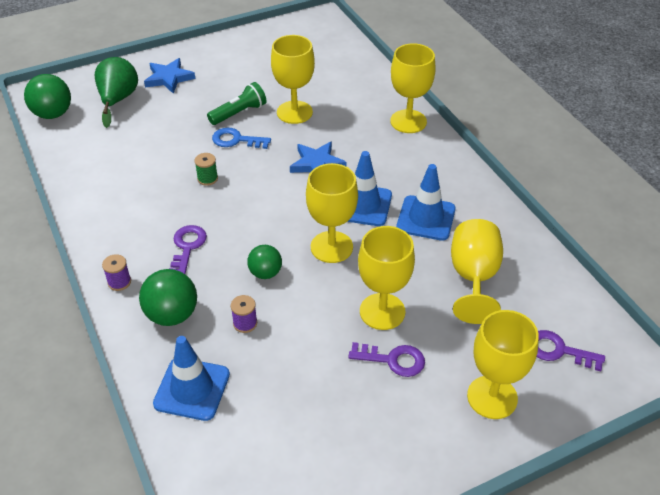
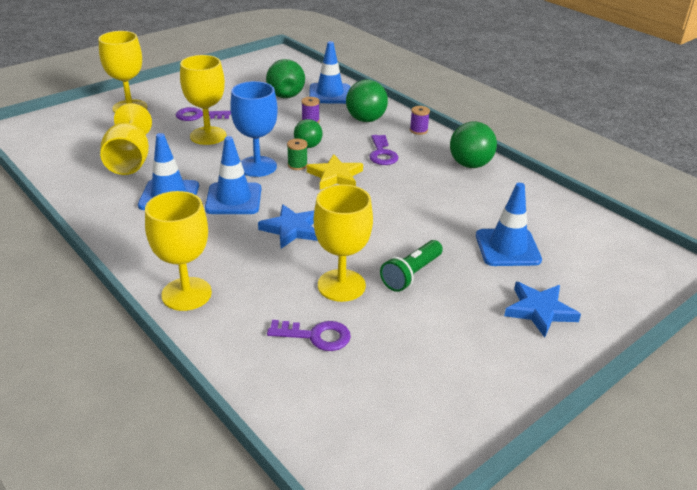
camera: 165 degrees right, 10 degrees down
(53, 114) = (626, 243): green ball -> green ball (470, 165)
(118, 100) = (572, 270): green pear -> green pear (285, 93)
(149, 123) = (507, 248): none -> blue traffic cone
(207, 179) = (400, 202): green spool -> green spool (297, 165)
(236, 140) = (394, 242): blue key -> none
(253, 221) = (335, 176): none -> yellow star
(331, 247) = (257, 166): yellow goblet -> blue goblet
(558, 351) = (72, 130): purple key -> purple key (316, 336)

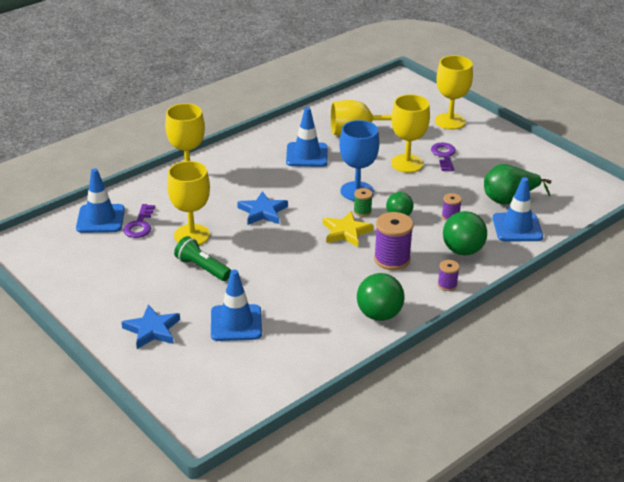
camera: 90 degrees right, 0 degrees up
(233, 199) = (304, 183): blue traffic cone -> blue traffic cone (100, 219)
(382, 154) = (392, 259): purple key -> purple spool

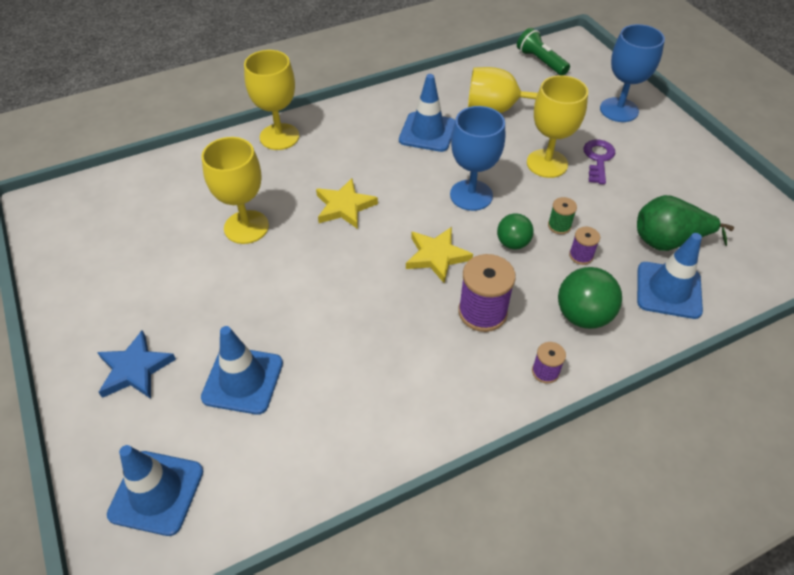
camera: 15 degrees right, 15 degrees up
(100, 219) = (153, 185): blue traffic cone -> blue traffic cone (156, 492)
(140, 225) = (193, 201): purple key -> none
(202, 268) = (238, 280): green flashlight -> green flashlight (540, 61)
(262, 212) = (344, 206): blue star -> yellow star
(362, 211) = (468, 227): green spool -> green spool (559, 226)
(379, 315) = (435, 406): green ball -> none
(450, 121) = (619, 110): yellow goblet -> blue goblet

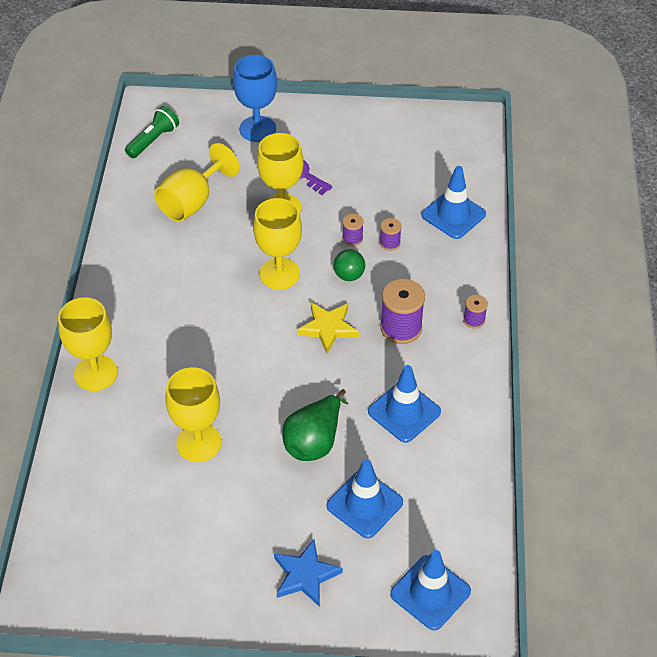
camera: 60 degrees left, 0 degrees up
(344, 206) = (227, 363): yellow star -> none
(427, 132) = (180, 264): blue traffic cone -> blue traffic cone (404, 412)
(471, 195) = (279, 274): blue goblet -> yellow goblet
(540, 61) = (153, 140): green flashlight -> green flashlight turned 135 degrees clockwise
(559, 226) = (352, 238): green spool -> purple spool
(582, 315) = (442, 273): green ball -> none
(668, 241) = (412, 188): green pear -> green pear (314, 441)

